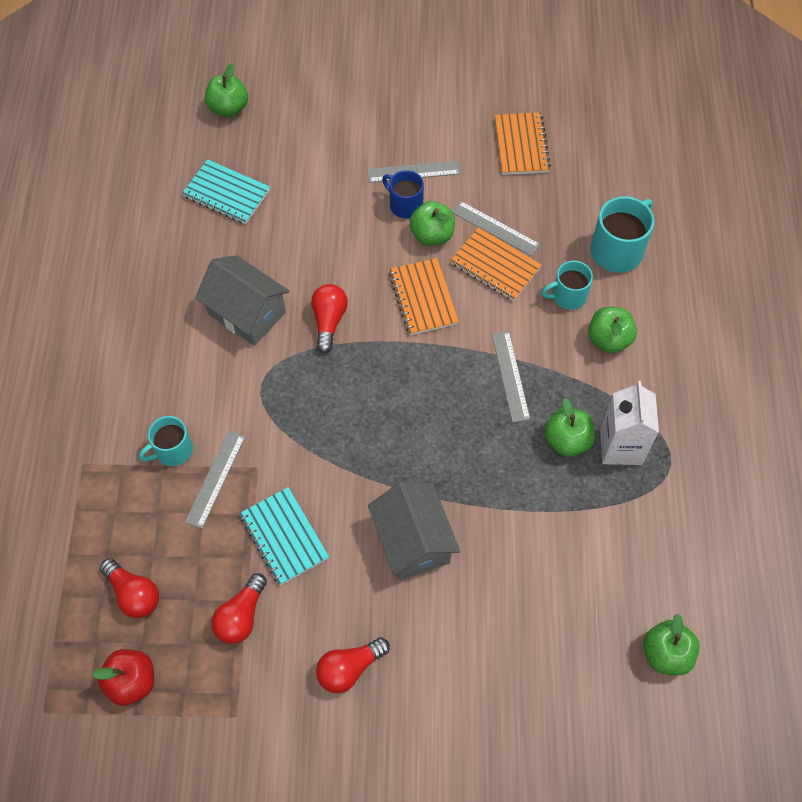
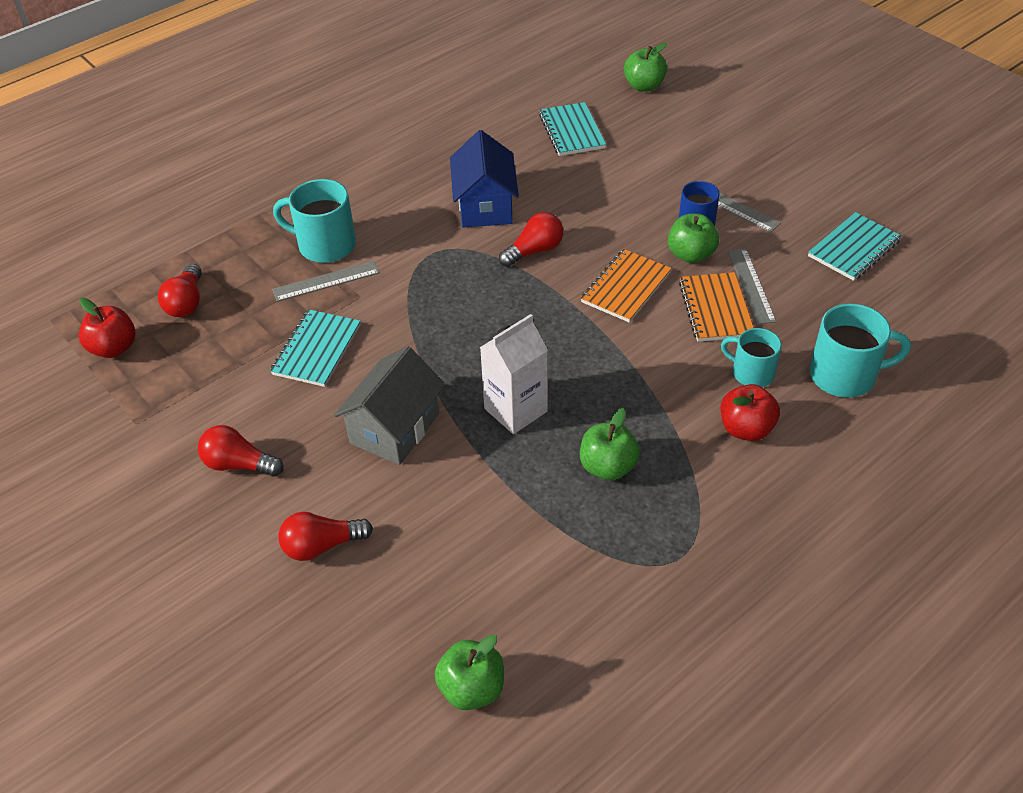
camera: 50 degrees right, 15 degrees down
(172, 450) = (325, 245): turquoise mug -> turquoise mug, size x1.55
(241, 616) = (224, 371): red light bulb -> red light bulb (322, 545)
(246, 313) = (485, 206): grey house -> blue house
(510, 376) = (623, 387): grey ruler -> none
(521, 145) = (853, 248): orange notebook -> turquoise notebook
(608, 339) = (746, 429): green apple -> red apple
(621, 446) = (648, 509): white carton -> white carton (515, 410)

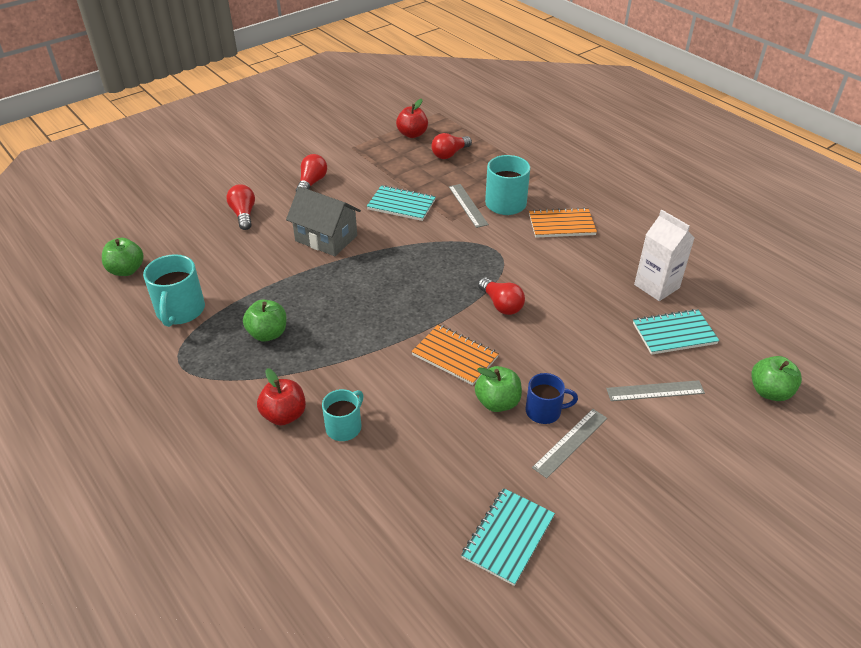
camera: 90 degrees right, 5 degrees down
(186, 302) = (450, 154): red light bulb -> red light bulb turned 45 degrees counterclockwise
(485, 206) = (557, 278): blue house -> none
(515, 410) = (331, 291): white carton -> white carton (656, 286)
(715, 309) = (424, 412): orange notebook -> orange notebook (561, 225)
(751, 285) = (454, 441): grey ruler -> grey ruler (655, 391)
(844, 375) = (330, 494): turquoise mug -> turquoise mug (180, 311)
(853, 248) = (508, 537): turquoise notebook -> turquoise notebook turned 75 degrees clockwise

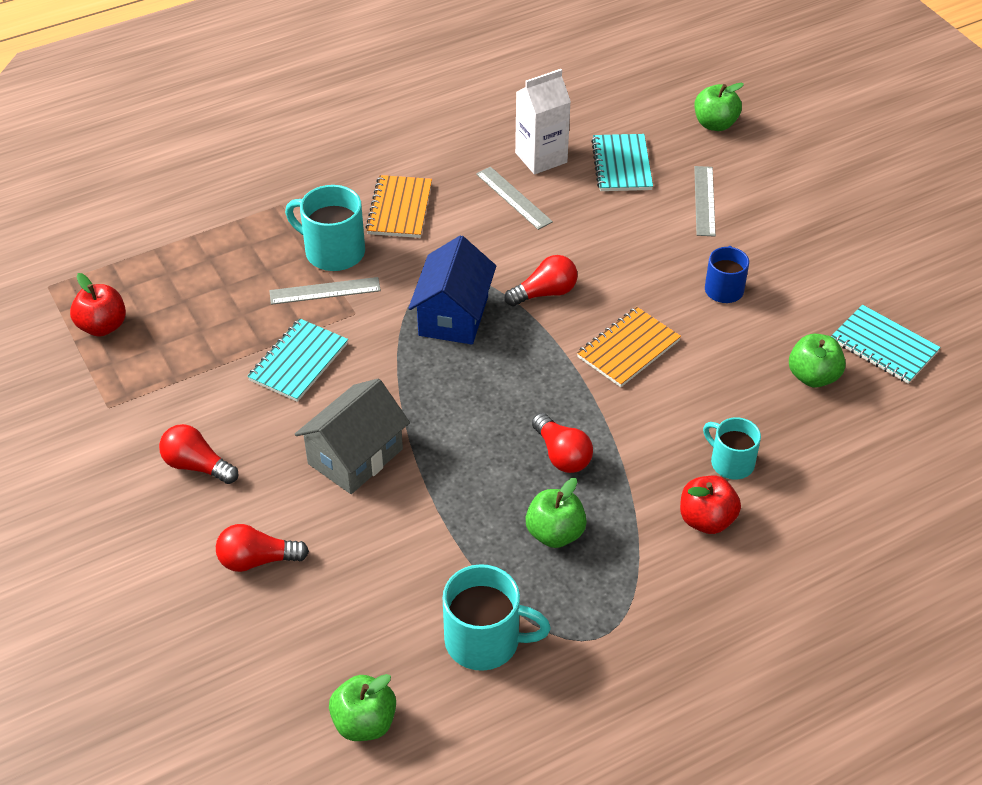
camera: 80 degrees left, 5 degrees up
(450, 154) = (182, 290): red light bulb -> red light bulb (562, 454)
(462, 263) = (453, 315): none -> blue house
(497, 402) = (707, 324): green apple -> green apple (813, 376)
(570, 442) = (769, 278): grey ruler -> grey ruler (513, 198)

